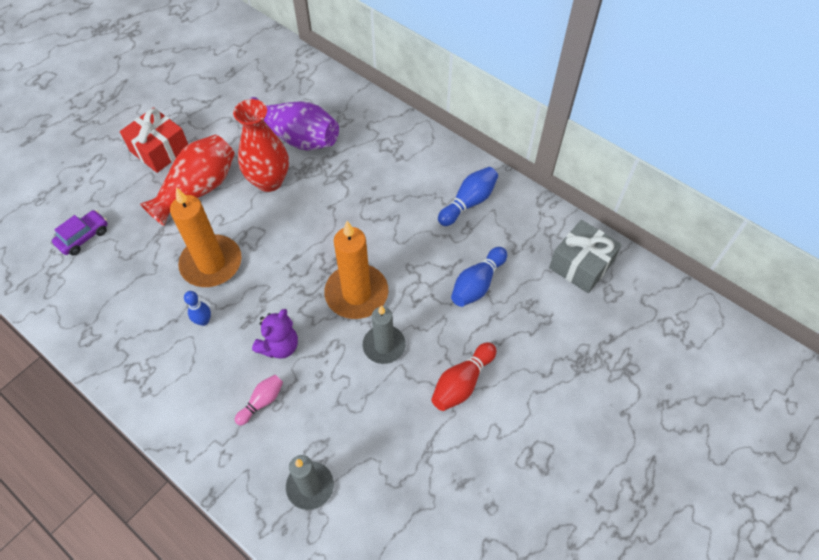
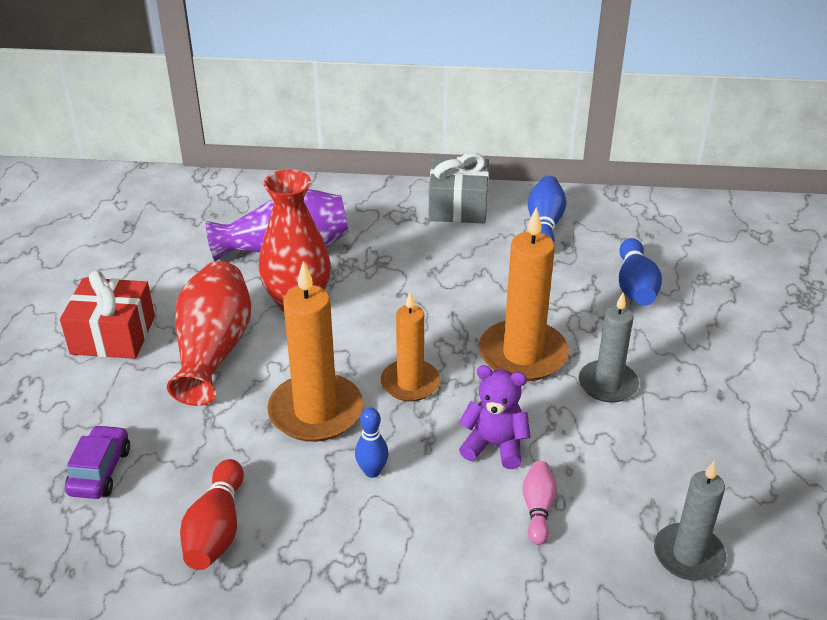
camera: 35 degrees left, 20 degrees down
(276, 275) = (410, 383): none -> orange candle
(279, 346) = (494, 446): purple teddy bear -> purple teddy bear turned 75 degrees counterclockwise
(462, 383) = (723, 373): red bowling pin -> red bowling pin (216, 530)
(581, 265) = (709, 226): grey gift -> grey gift (458, 206)

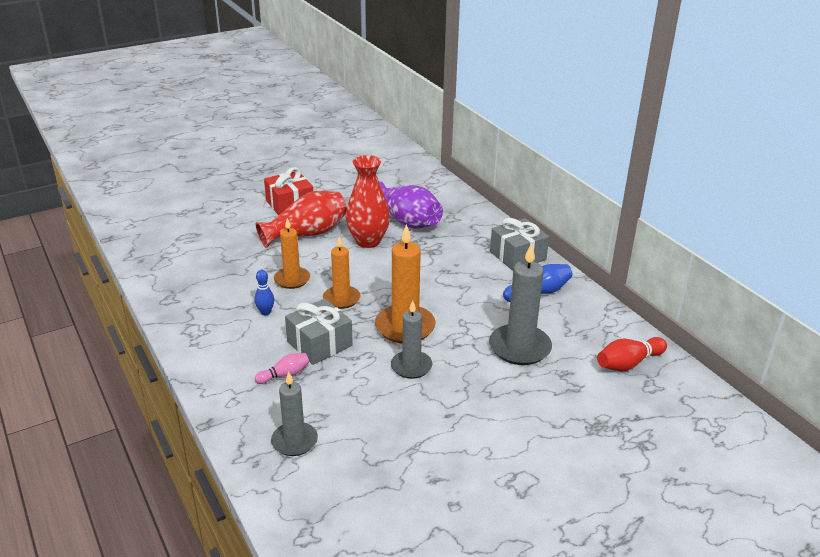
camera: 55 degrees right, 5 degrees down
(100, 471) = (201, 241): purple car -> none
(216, 530) = (191, 285): red bowling pin -> red bowling pin (628, 363)
(316, 411) = (292, 279): orange candle -> orange candle, size x0.65
(494, 446) = (319, 343): purple teddy bear -> grey gift
(635, 286) = (520, 347): blue bowling pin -> grey candle

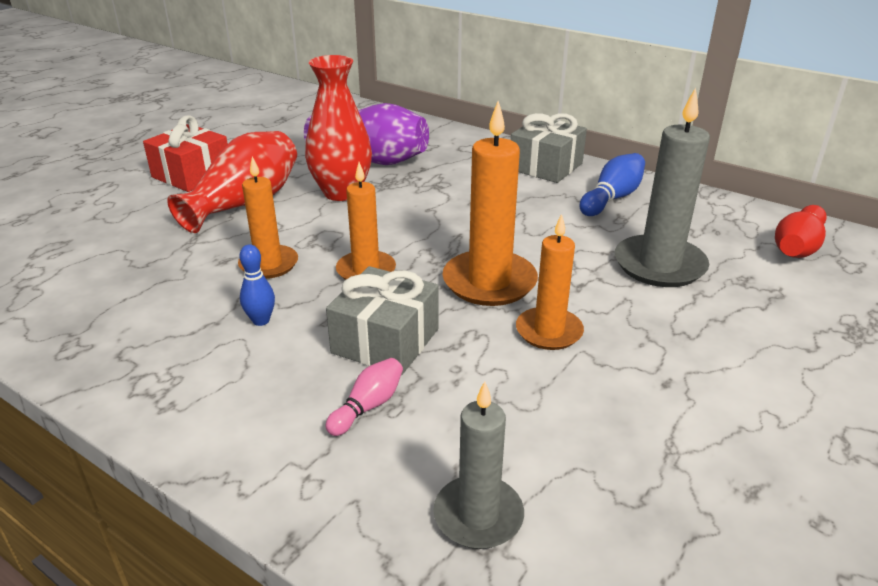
camera: 25 degrees left, 0 degrees up
(411, 366) = (549, 331): grey candle -> orange candle

